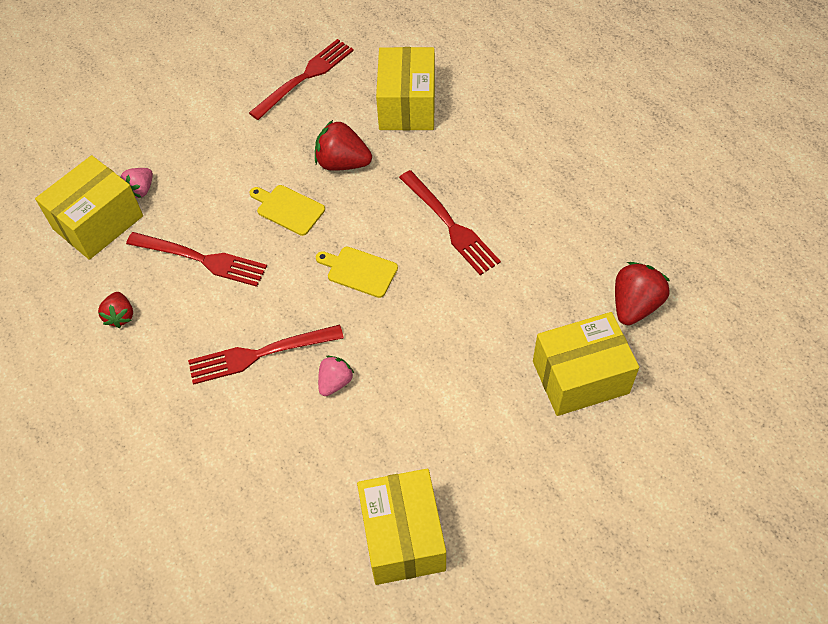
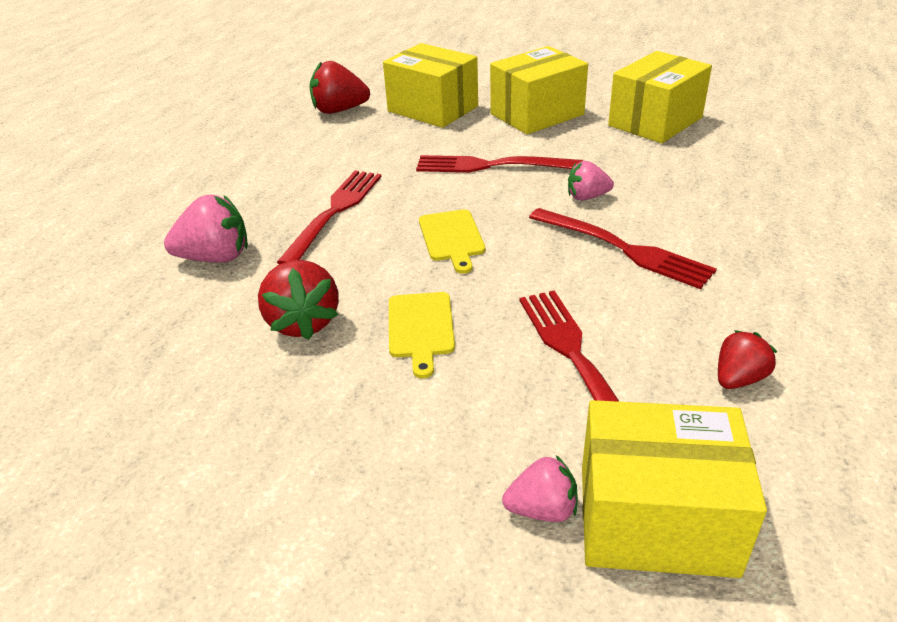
camera: 125 degrees left, 20 degrees down
(305, 77) = (140, 451): red fork -> red fork (492, 166)
(407, 105) = (155, 317): yellow box -> yellow box (537, 114)
(447, 147) = (216, 257): none -> pink strawberry

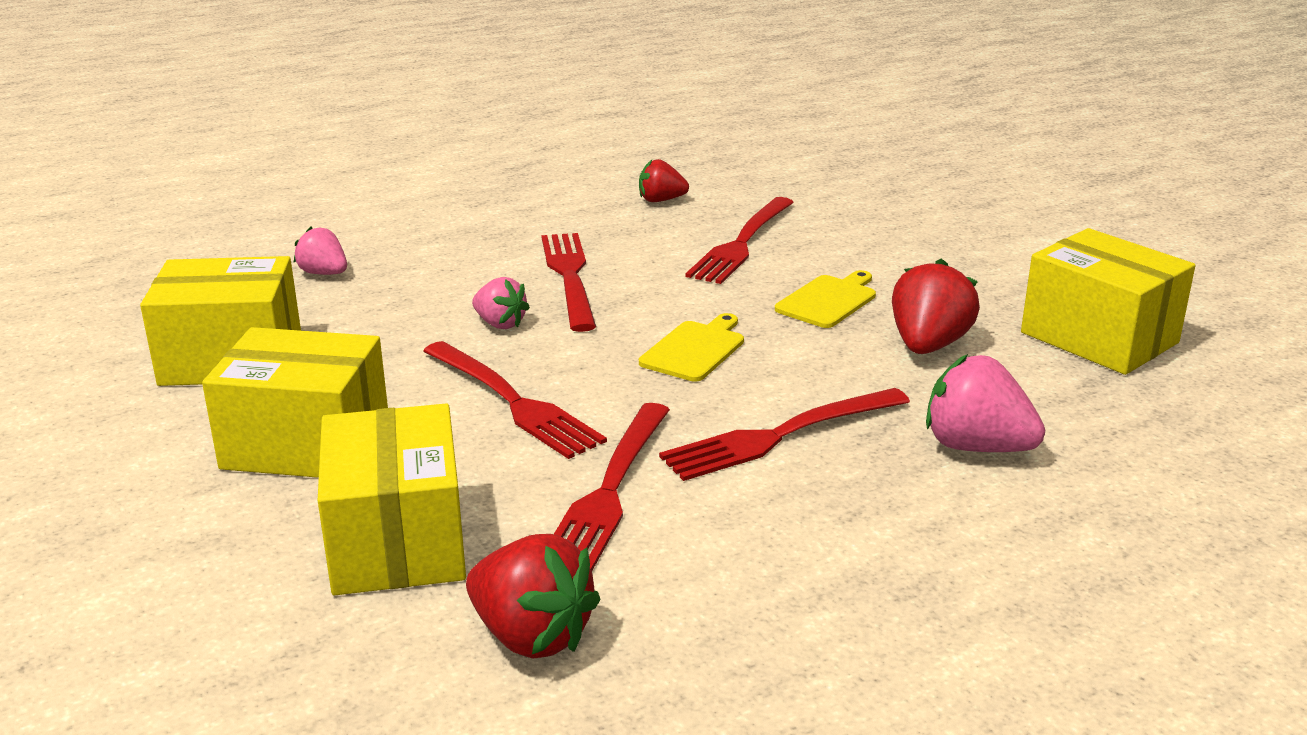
camera: 140 degrees left, 10 degrees down
(382, 155) = (610, 490): none -> red fork
(542, 509) = (870, 208): pink strawberry -> pink strawberry (324, 273)
(656, 519) = (814, 187): yellow box -> yellow box (1099, 338)

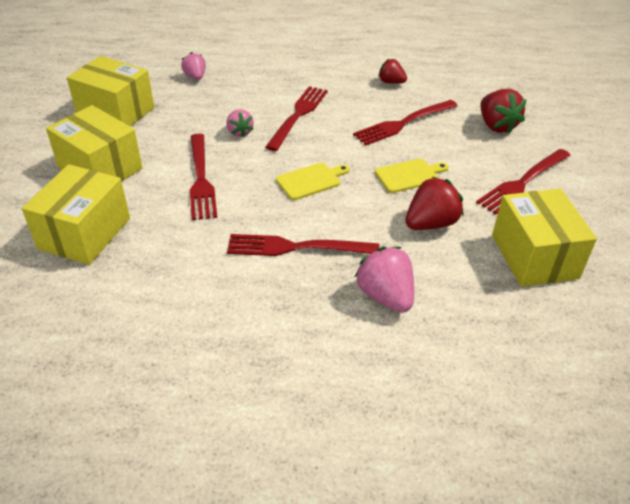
camera: 30 degrees right, 15 degrees up
(531, 636) = (85, 305): red strawberry -> red strawberry (496, 126)
(610, 490) = (191, 245): red fork -> red fork (523, 182)

